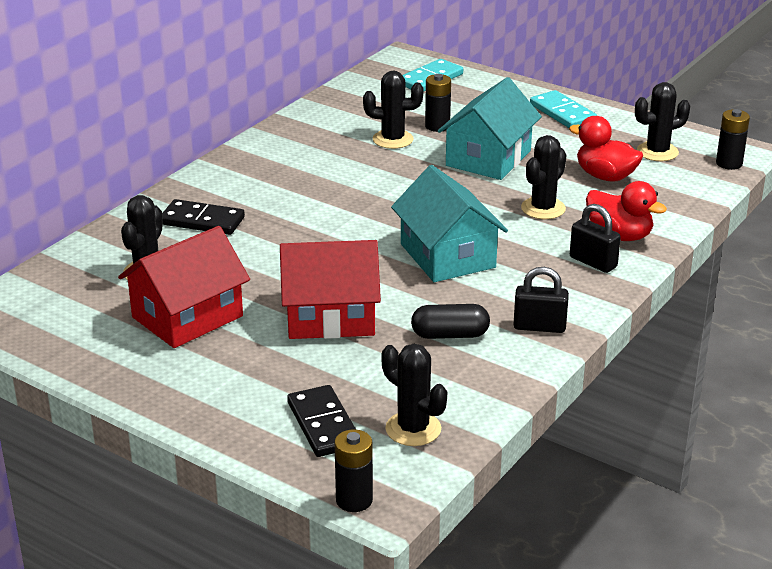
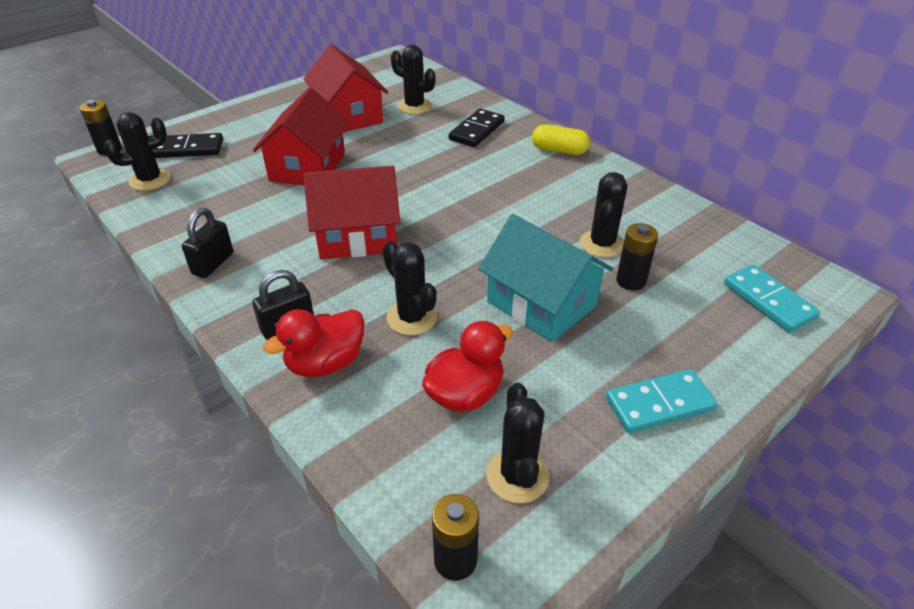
camera: 105 degrees right, 10 degrees up
(232, 169) = (559, 150): none -> yellow capsule
(447, 256) = (357, 236): turquoise house -> red house
(450, 335) = (241, 215): black capsule -> none

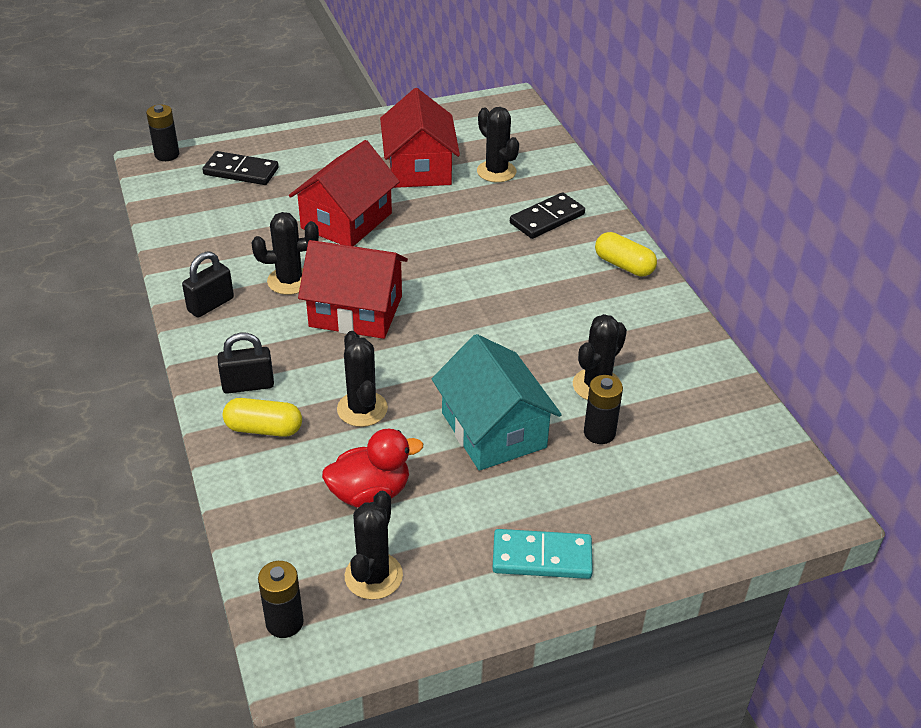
camera: 20 degrees right, 0 degrees up
(150, 180) = (191, 199): black cactus -> black cactus (289, 281)
(325, 363) = (264, 429): red duck -> yellow capsule
(768, 301) = (730, 494): turquoise domino -> none

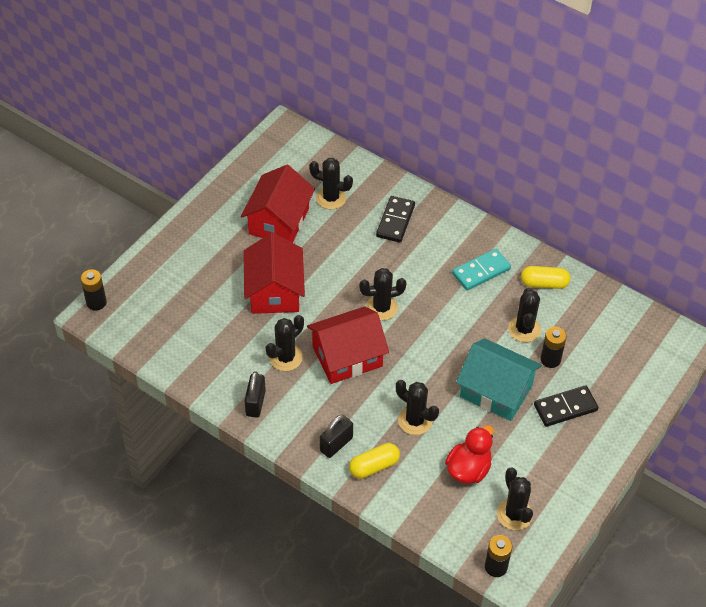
camera: 35 degrees left, 10 degrees up
(241, 171) = (164, 289): black domino -> black domino (565, 408)
(419, 167) = (279, 221): red house -> red house turned 60 degrees clockwise
(445, 286) = (381, 308): none -> black cactus
(542, 557) = (584, 452): turquoise domino -> turquoise domino (481, 271)
(624, 265) = (469, 233): yellow capsule -> yellow capsule (544, 283)

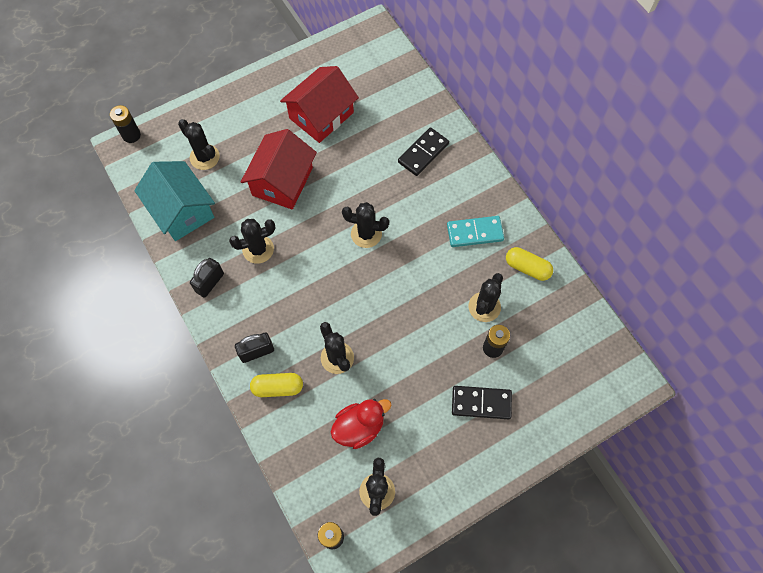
camera: 25 degrees right, 15 degrees up
(331, 198) = (378, 110): black cactus -> black cactus (204, 157)
(347, 356) = (311, 270): red house -> none
(496, 391) = (425, 359): turquoise house -> turquoise house (181, 210)

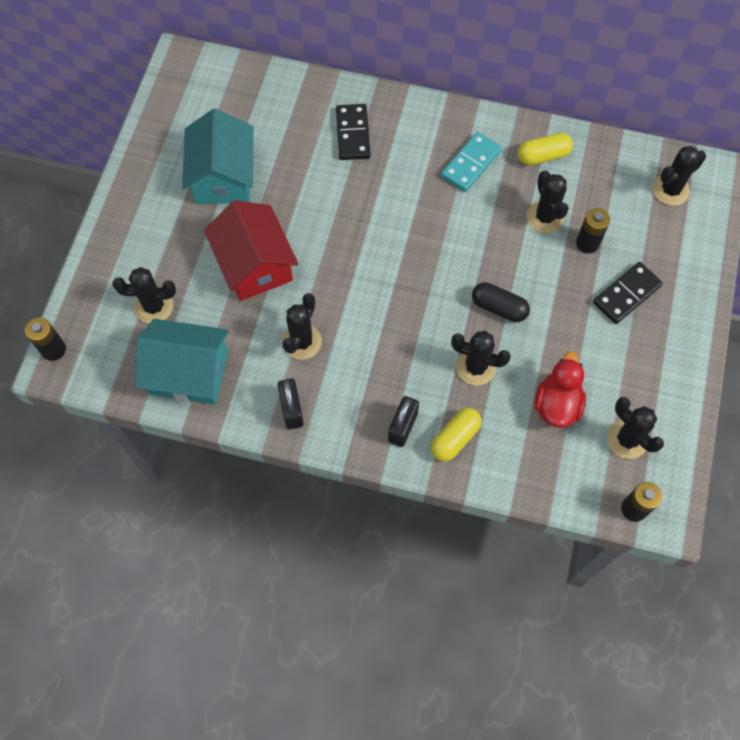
camera: 45 degrees left, 0 degrees up
(321, 115) = (223, 176): red house -> turquoise house
(366, 234) = (382, 244): black cactus -> black cactus (670, 190)
(391, 336) = (499, 307): none -> black capsule

